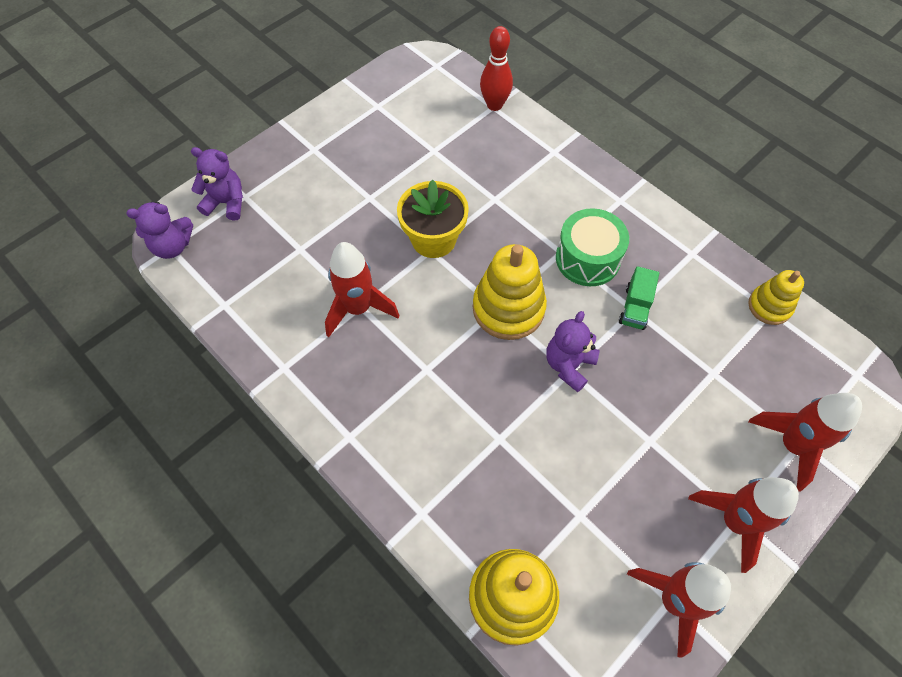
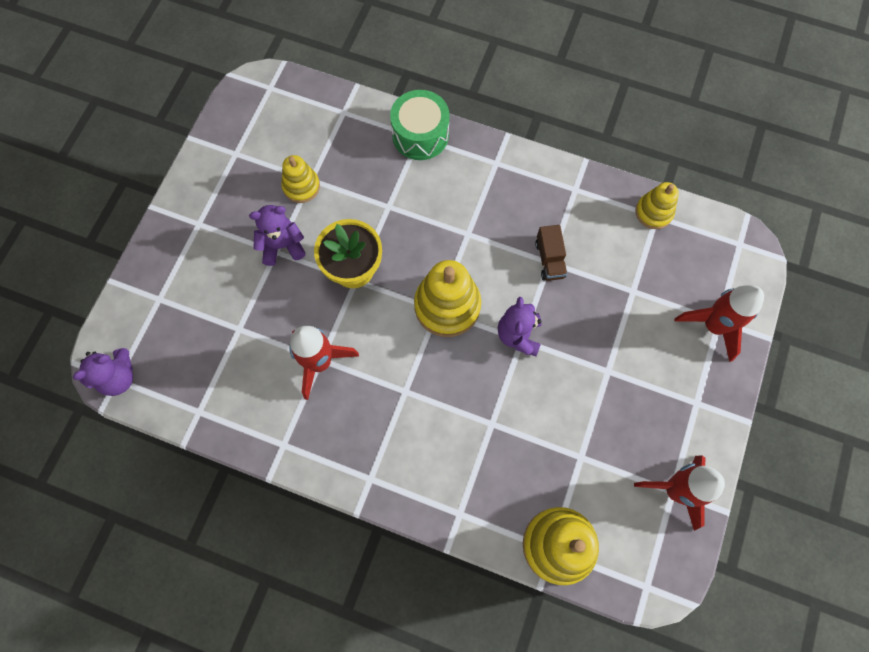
camera: 25 degrees left, 10 degrees up
(226, 203) = (145, 313): purple teddy bear -> purple teddy bear (282, 246)
(422, 153) = (301, 186): none -> yellow stacking toy
(494, 105) = (344, 109): red bowling pin -> none
(587, 258) = (492, 230): green drum -> green drum (420, 135)
(635, 307) = (549, 259): green truck -> brown truck
(734, 521) = (694, 408): red rocket -> none

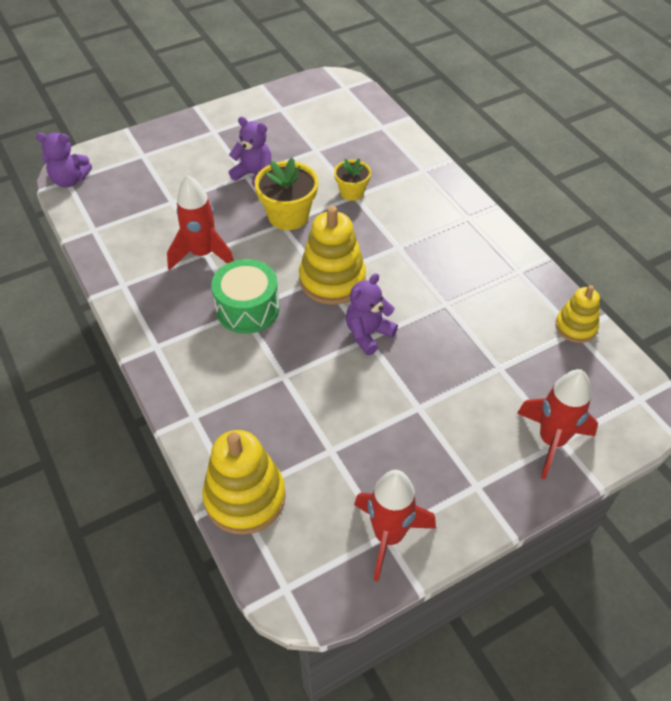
camera: 40 degrees right, 20 degrees down
(301, 186) = (305, 150): yellow stacking toy -> none
(383, 204) = (352, 192): none -> yellow flower pot
(420, 135) = (425, 169): green drum -> green drum (247, 308)
(549, 259) = (447, 302): brown truck -> none

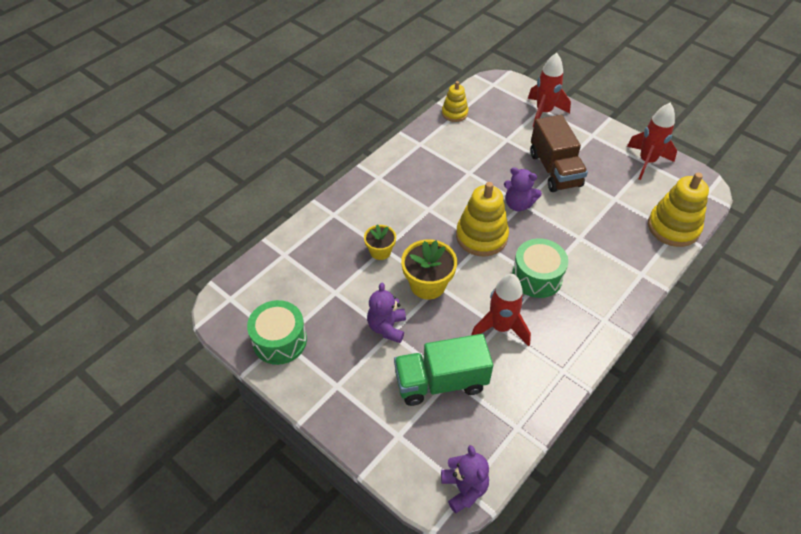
camera: 110 degrees left, 0 degrees up
(173, 194) = (440, 382): none -> green truck
(281, 108) = (279, 341): none -> green drum
(416, 401) = (555, 169): none -> brown truck

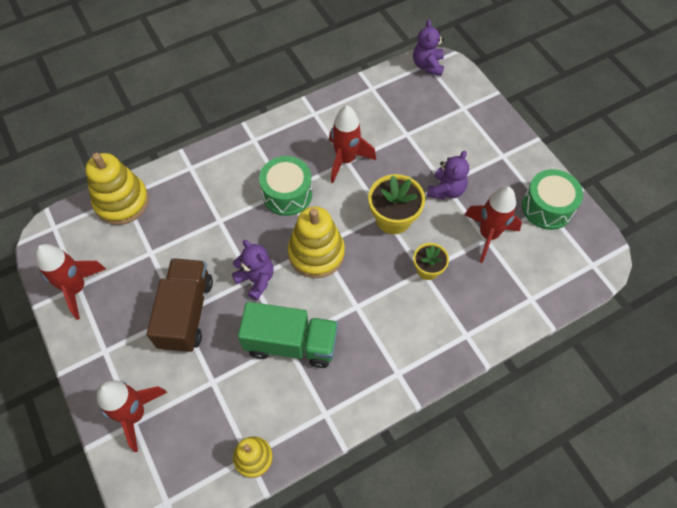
camera: 160 degrees left, 10 degrees up
(333, 296) = (488, 235): none -> red rocket
(440, 382) = (416, 134): green truck -> green truck (291, 343)

